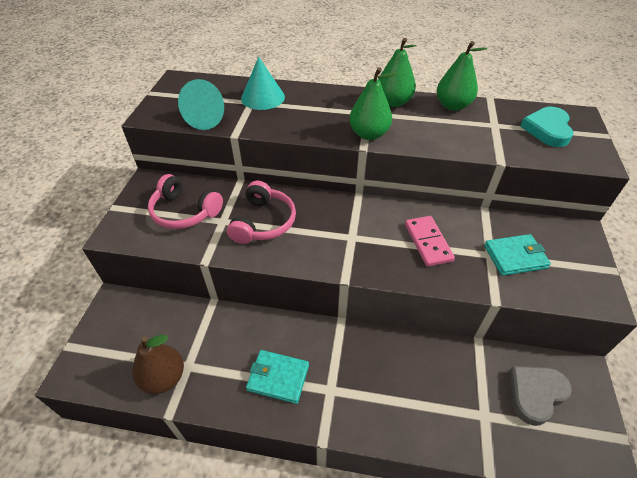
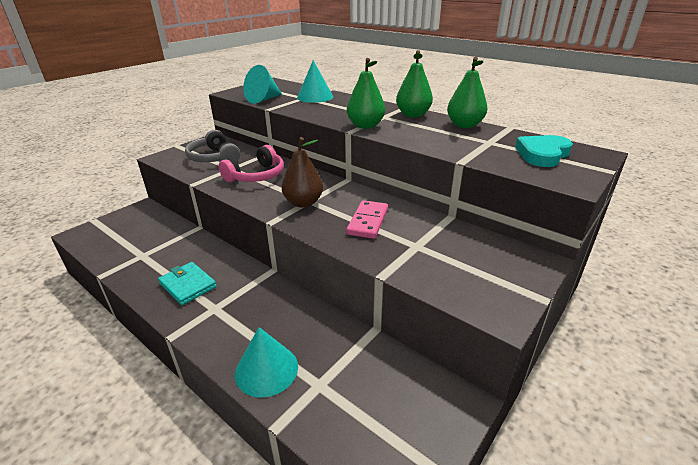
camera: 30 degrees right, 15 degrees down
(164, 377) = (122, 255): brown pear -> brown pear (303, 203)
(184, 212) = (214, 158): pink headphones -> grey headphones
(435, 426) = (266, 369): none -> turquoise cone
(515, 257) = (440, 254): turquoise wallet -> none
(535, 394) = (387, 393): grey heart -> none

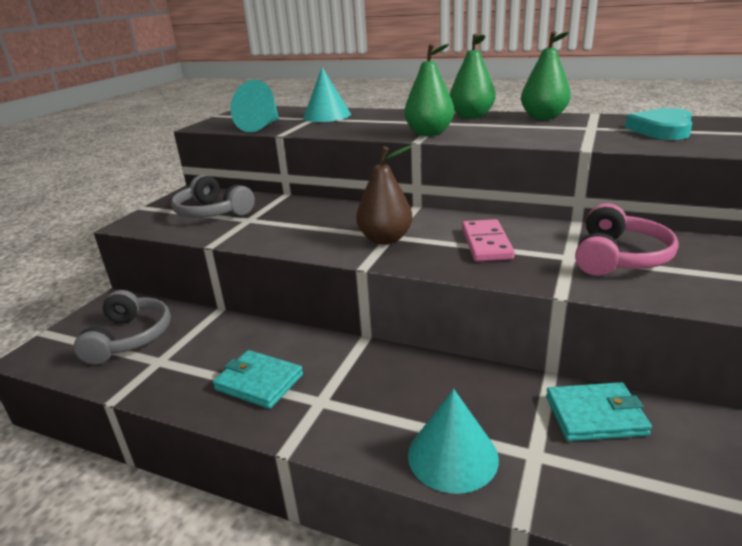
camera: 15 degrees left, 5 degrees down
(136, 235) = (130, 337): none -> grey headphones
(256, 176) = (293, 222): pink headphones -> pink headphones (619, 257)
(381, 369) = (595, 415): none -> turquoise wallet

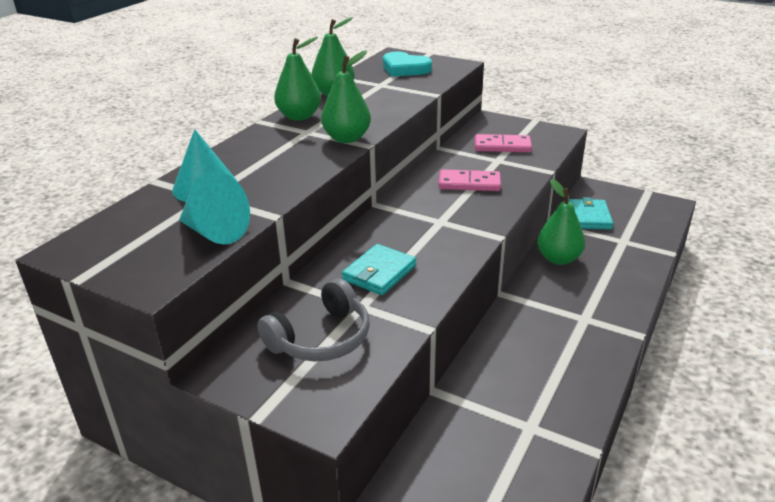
camera: 85 degrees left, 5 degrees up
(130, 337) = (484, 462): grey headphones -> none
(259, 382) = (563, 352): turquoise wallet -> turquoise wallet (379, 273)
(385, 239) = (447, 224): brown pear -> none
(452, 380) = (558, 259): none -> green pear
(452, 456) = (630, 267): turquoise cone -> none
(619, 257) = (502, 146): pink headphones -> pink domino

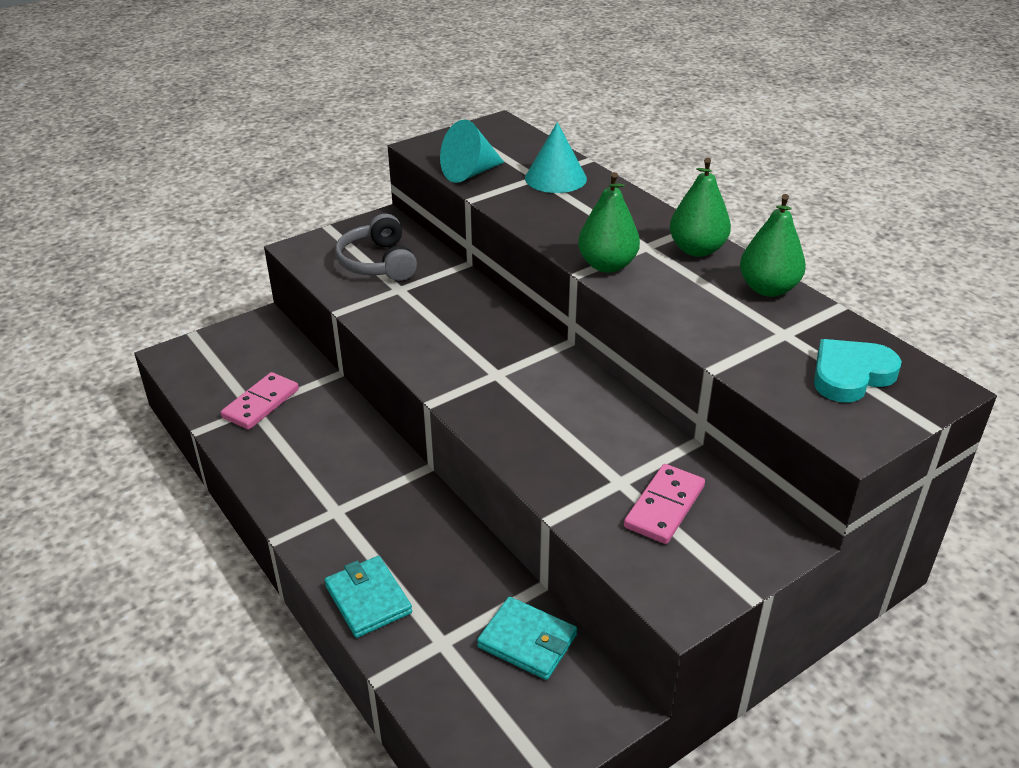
camera: 115 degrees right, 5 degrees up
(379, 273) = (437, 310): turquoise wallet -> turquoise wallet (368, 599)
(469, 183) = (568, 427): pink domino -> pink domino (261, 403)
(558, 259) = (453, 548): green pear -> none

